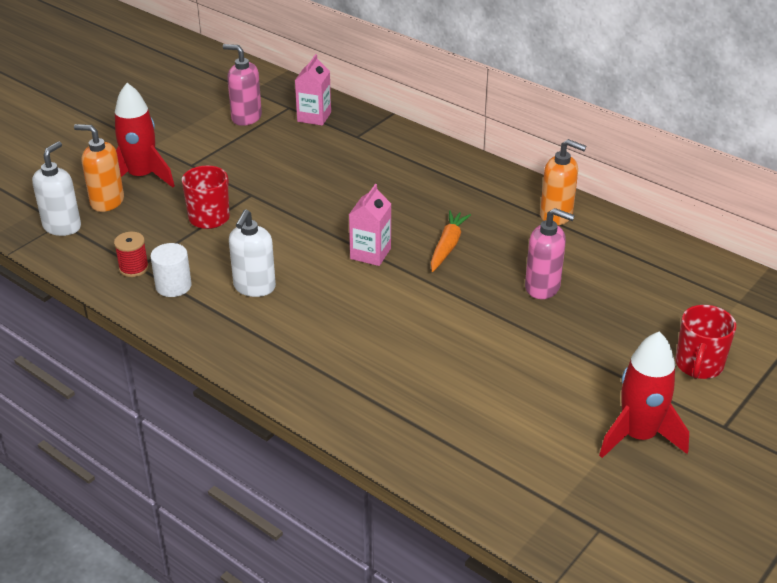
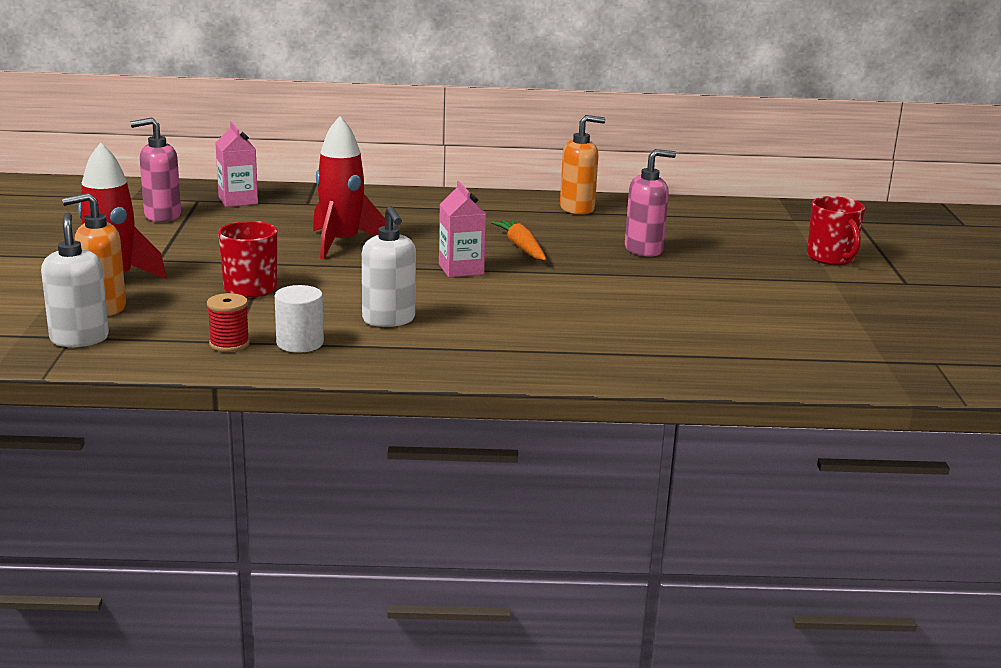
camera: 40 degrees left, 15 degrees down
(638, 436) = (864, 306): red rocket -> red rocket (342, 243)

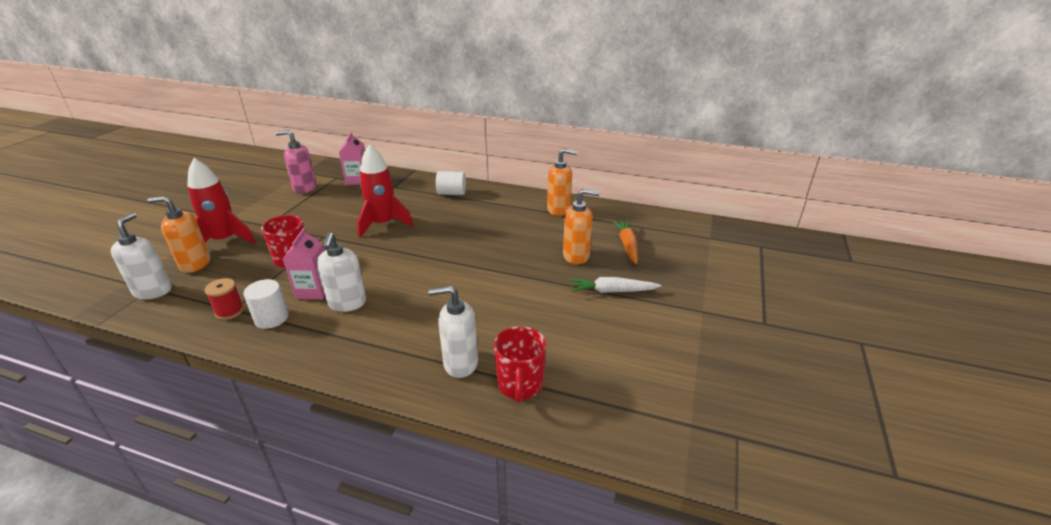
camera: 20 degrees right, 10 degrees up
(405, 204) = (451, 193): none -> white cylinder
(461, 269) = (436, 259): pink carton -> pink carton (313, 290)
(521, 247) = (493, 243): orange carrot -> orange carrot (627, 245)
(595, 350) = (460, 363): none -> white soap dispenser
(644, 250) = (576, 256): pink soap dispenser -> orange soap dispenser
(716, 275) = (612, 291): none -> white carrot
(831, 258) = (716, 284): red mug -> red mug (520, 385)

